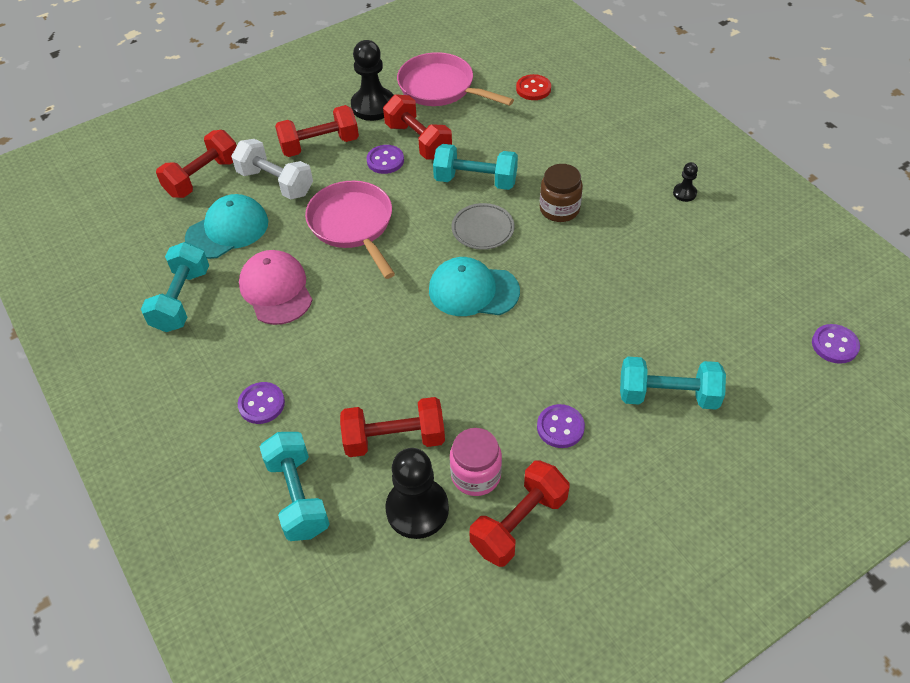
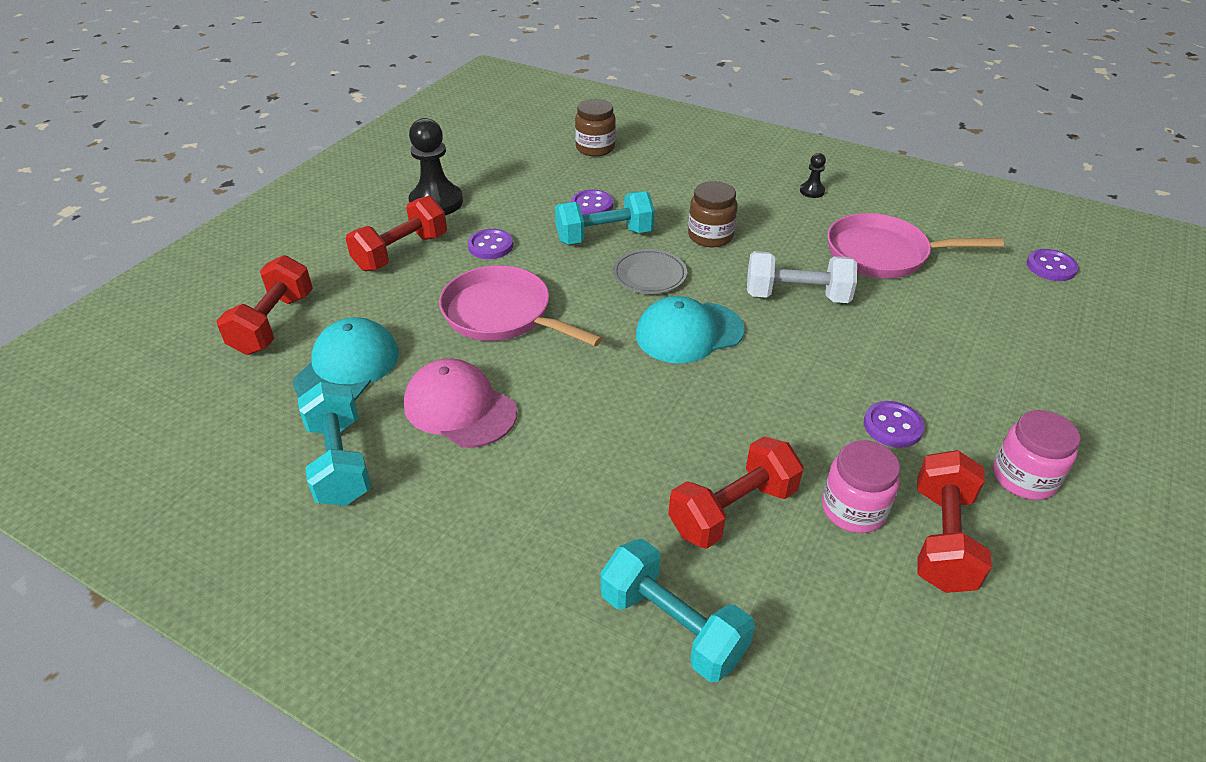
camera: 30 degrees left, 10 degrees down
(261, 404) = (539, 539): purple button -> purple button (592, 205)
(275, 182) = (374, 302): white dumbbell -> white dumbbell (796, 296)
(417, 509) = (824, 575): black pawn -> none
(418, 141) = (513, 219): red dumbbell -> none
(441, 88) = (499, 169): pink pan -> pink pan (883, 254)
(533, 89) = (595, 148): red button -> brown jar
(622, 509) = (1024, 478): none -> pink jar
(667, 395) = (961, 358): turquoise dumbbell -> none

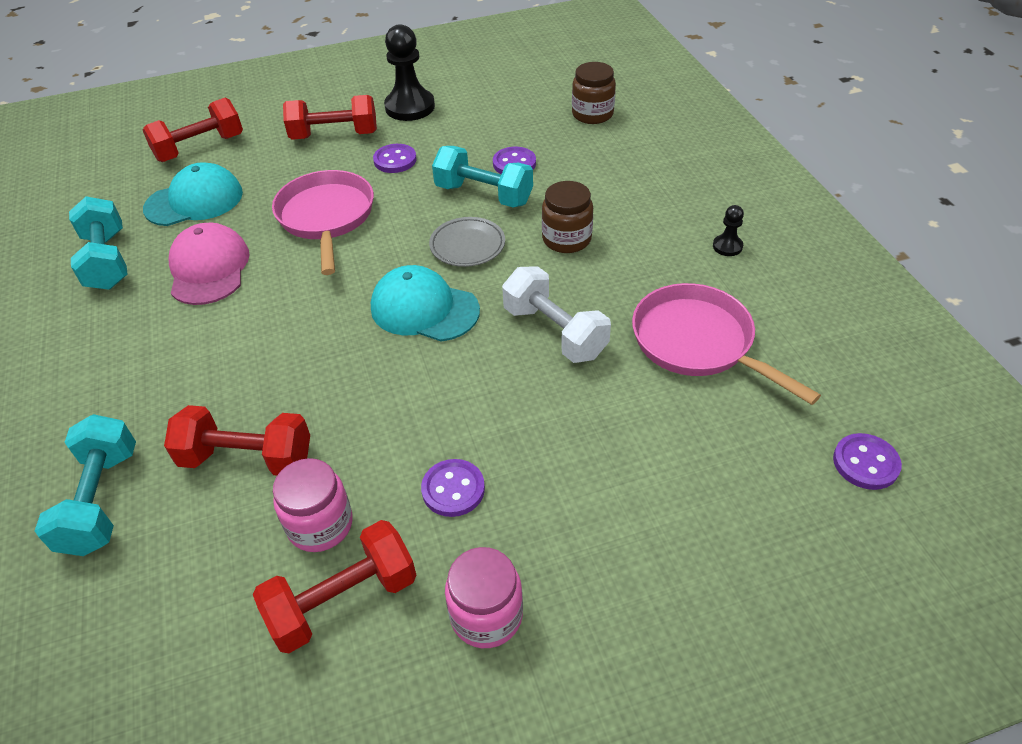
camera: 45 degrees right, 5 degrees up
(339, 462) = (107, 261): turquoise dumbbell -> turquoise dumbbell turned 45 degrees counterclockwise

